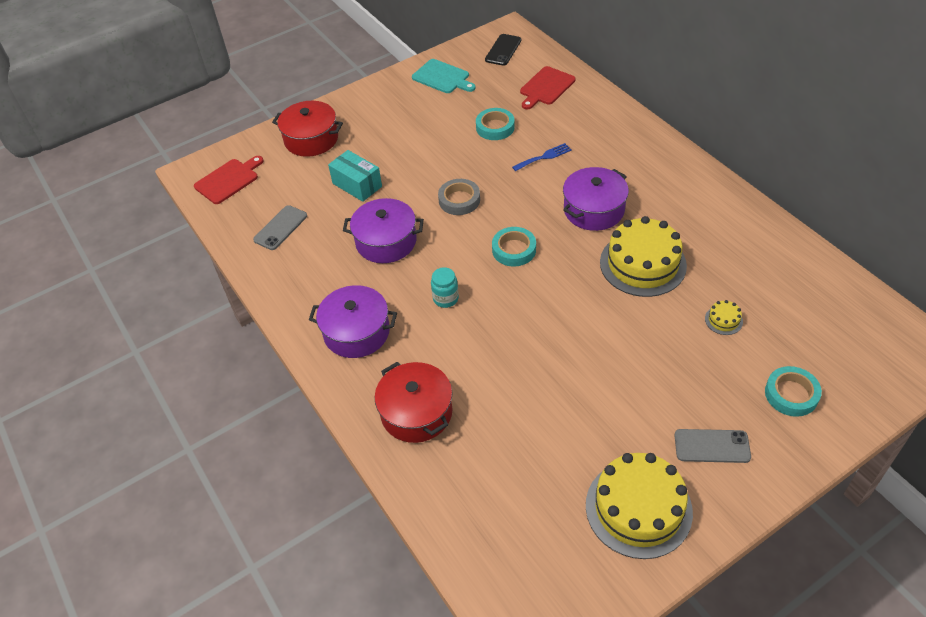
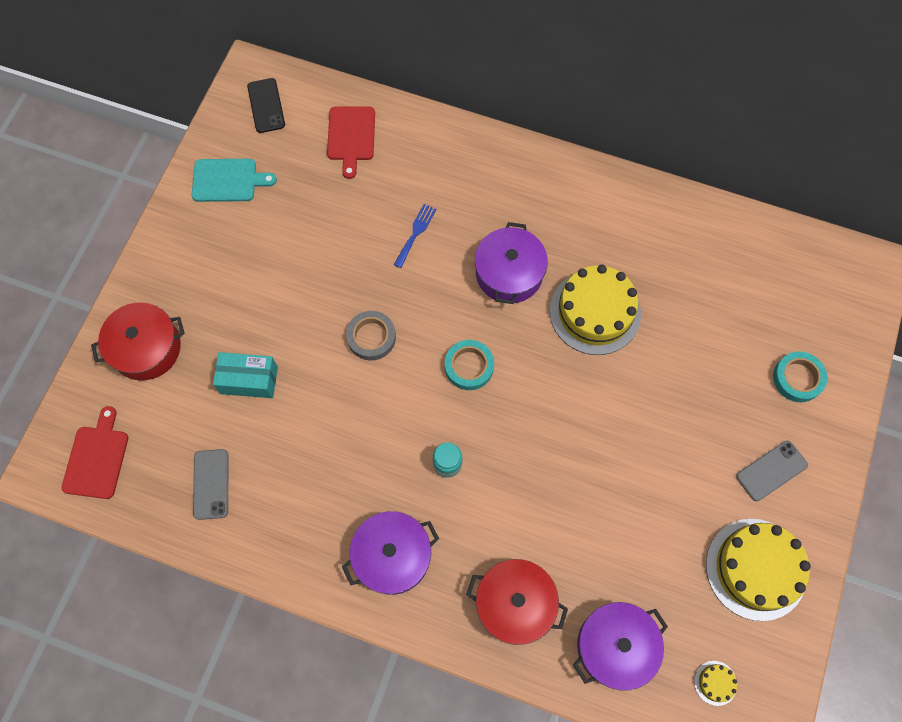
camera: 40 degrees left, 20 degrees up
(386, 241) = (337, 433): purple pot -> purple pot (615, 646)
(495, 127) = (337, 221): turquoise tape -> none
(723, 320) = (700, 334): yellow cake -> yellow cake (715, 683)

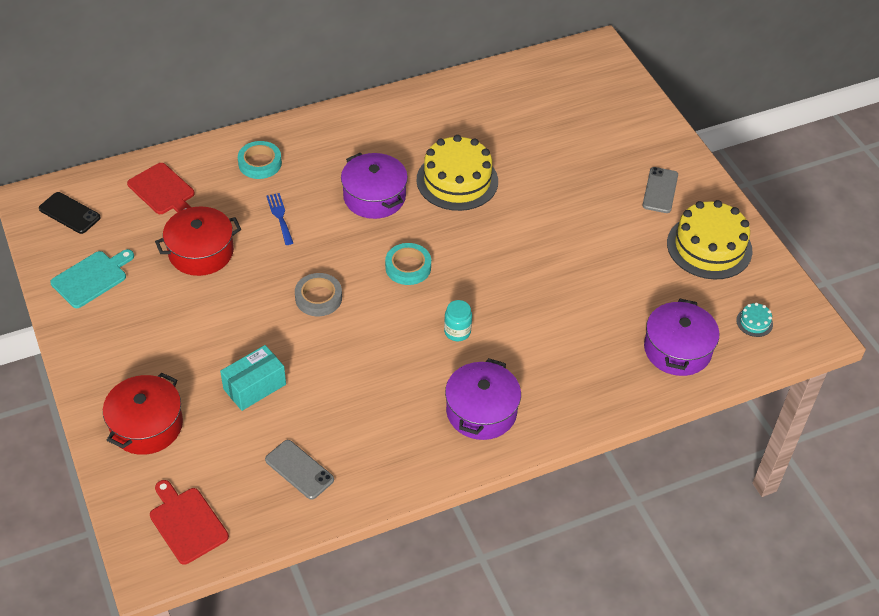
camera: 45 degrees left, 20 degrees down
(514, 604) = (591, 375): red pot -> red pot (201, 252)
(715, 683) = (754, 322): yellow cake -> turquoise cake
(797, 378) = (620, 133): turquoise tape -> turquoise tape (260, 163)

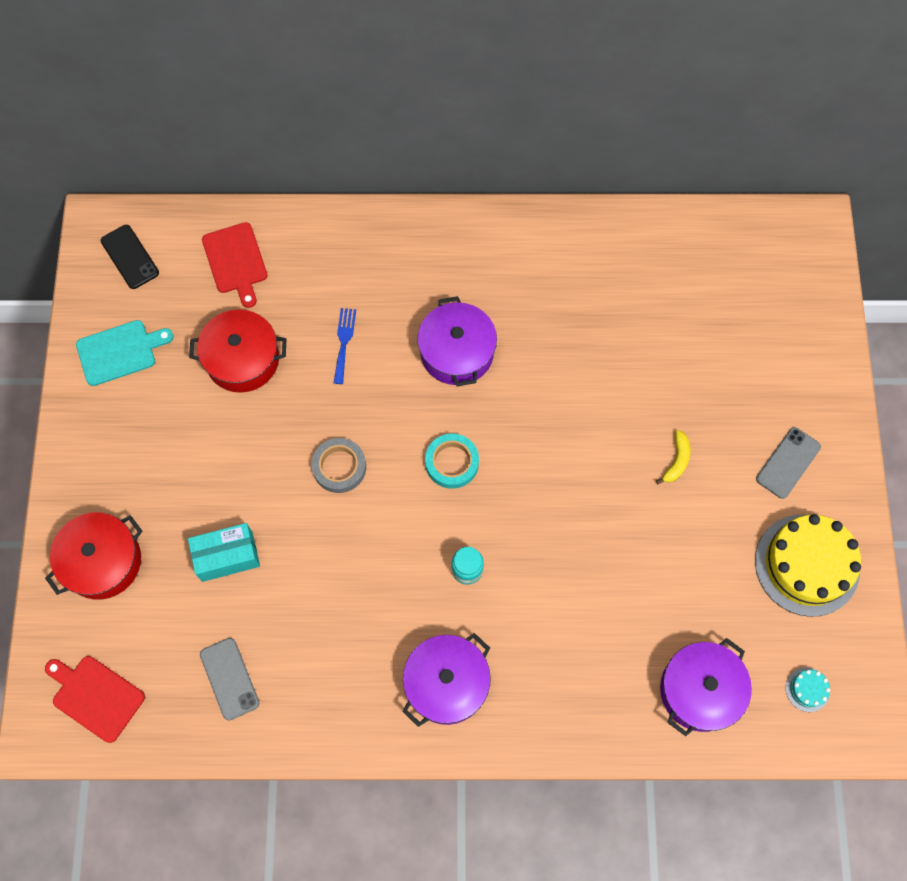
camera: 25 degrees right, 20 degrees up
(187, 523) = (95, 696): red cutting board -> red cutting board turned 45 degrees counterclockwise
(260, 163) = (352, 260): turquoise tape -> none
(457, 180) = (559, 363): yellow cake -> none
(579, 213) = (676, 460): none -> yellow banana

